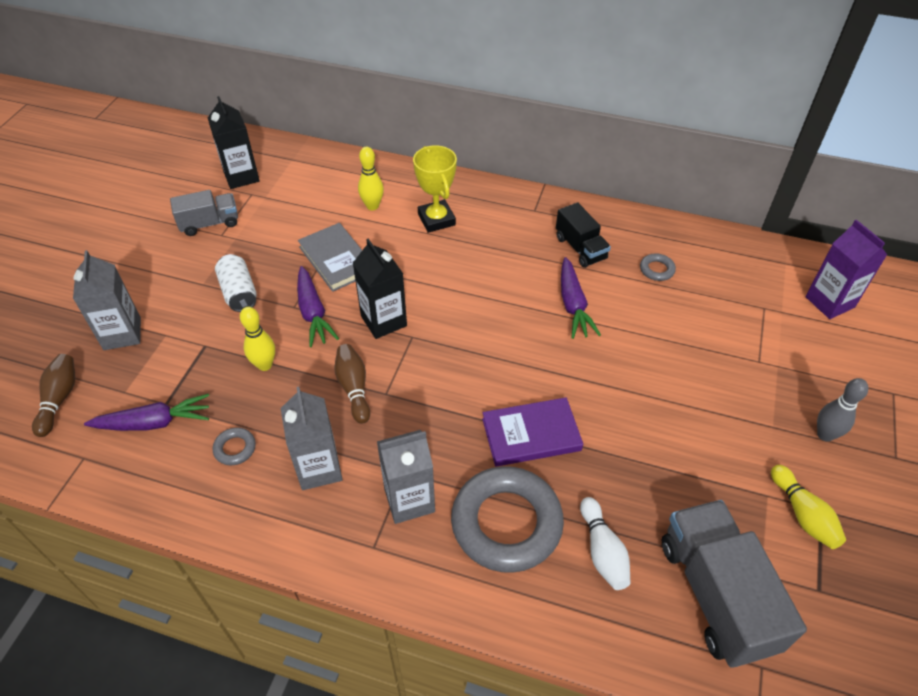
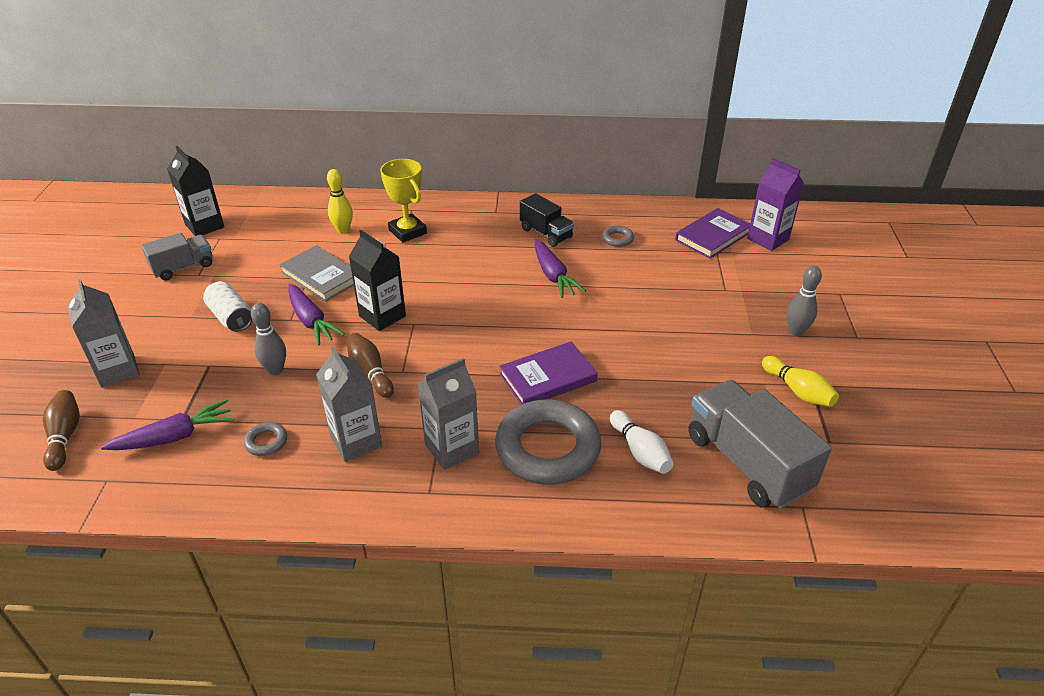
camera: 15 degrees left, 10 degrees down
(264, 365) = (275, 370): yellow bowling pin -> grey bowling pin
(766, 286) = (713, 236): none -> purple book

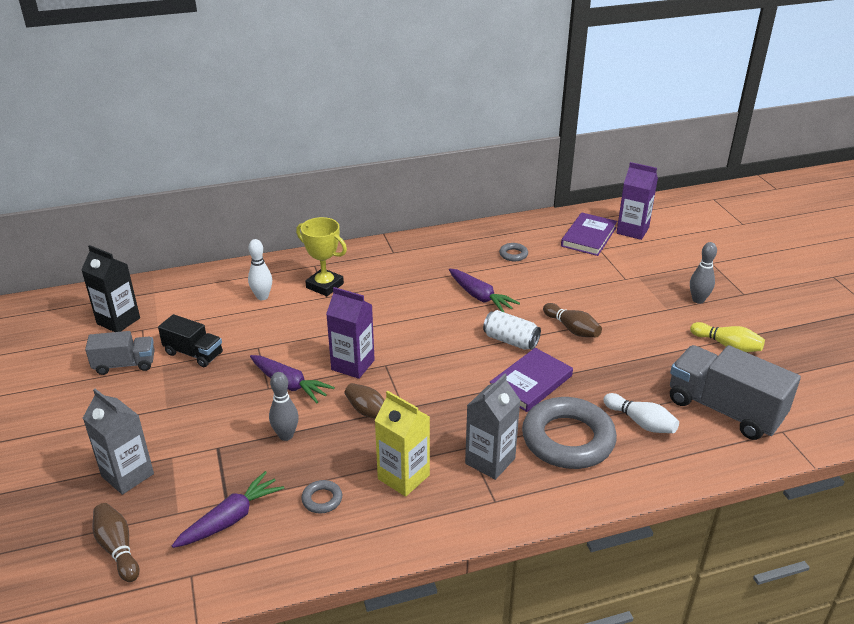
camera: 20 degrees left, 5 degrees down
(183, 267) = (125, 364): grey truck -> grey truck turned 45 degrees clockwise
(231, 317) = (208, 399): white can -> white can (510, 340)
(321, 276) = (270, 343): grey book -> none
(343, 230) = (262, 297): yellow bowling pin -> white bowling pin
(356, 441) = (403, 477): grey carton -> yellow carton
(382, 316) = (353, 365): black carton -> purple carton
(546, 233) = (450, 262): black truck -> black truck (193, 353)
(629, 331) = (572, 329): none -> brown bowling pin

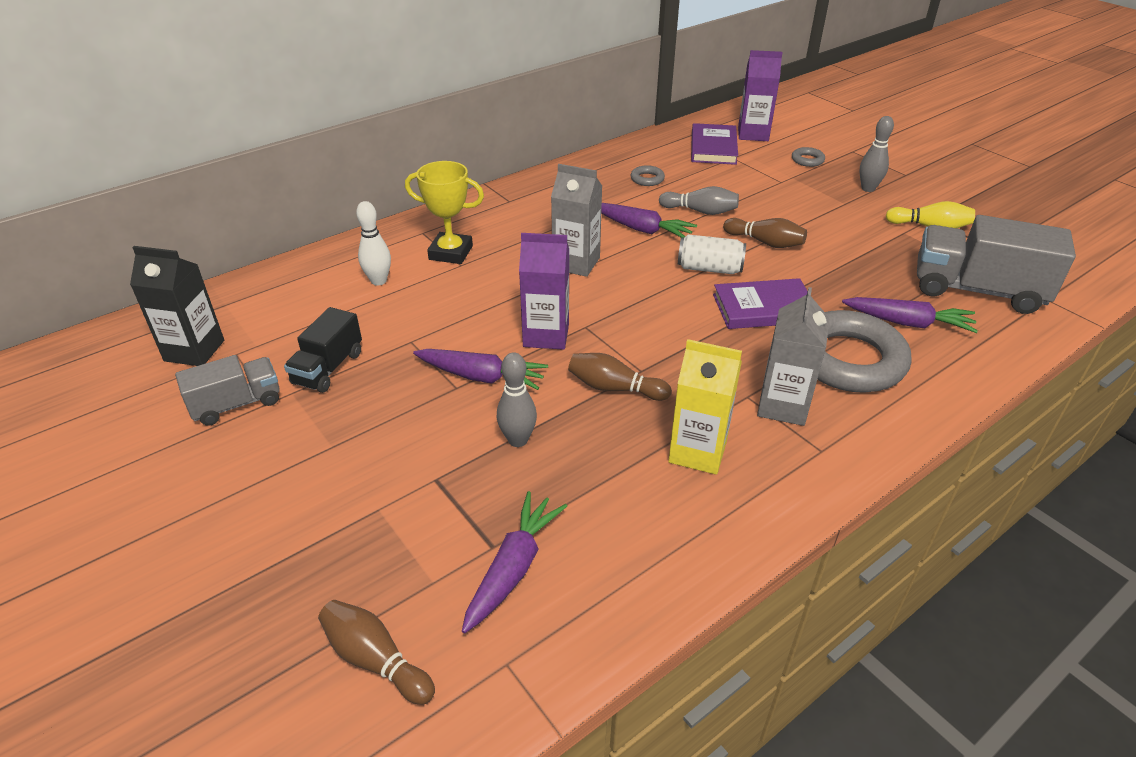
camera: 20 degrees left, 5 degrees up
(127, 475) = (328, 551): grey carton -> grey carton (576, 263)
(193, 353) = (328, 368): black truck -> black truck turned 105 degrees clockwise
(322, 499) = (617, 507): grey ring -> grey ring (807, 160)
(531, 382) = (763, 308): purple book -> purple book turned 60 degrees clockwise
(537, 291) = (700, 211): none -> grey bowling pin
(641, 422) = (908, 323): white bowling pin -> purple carrot

